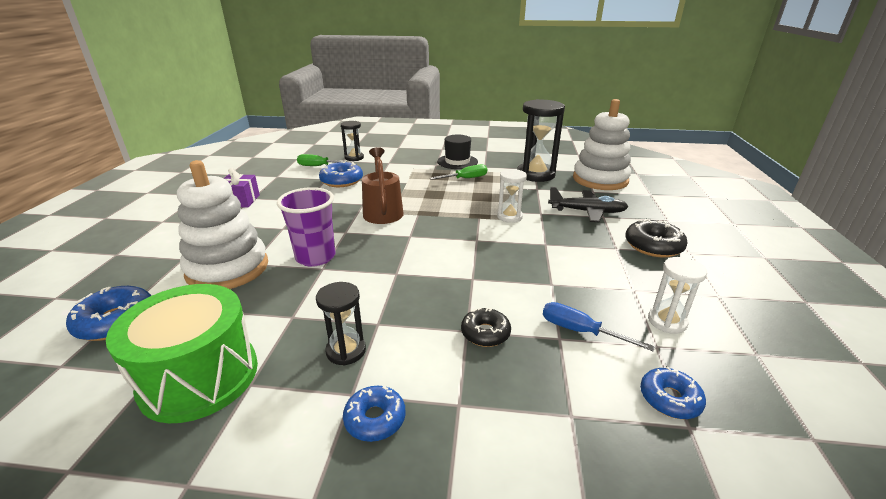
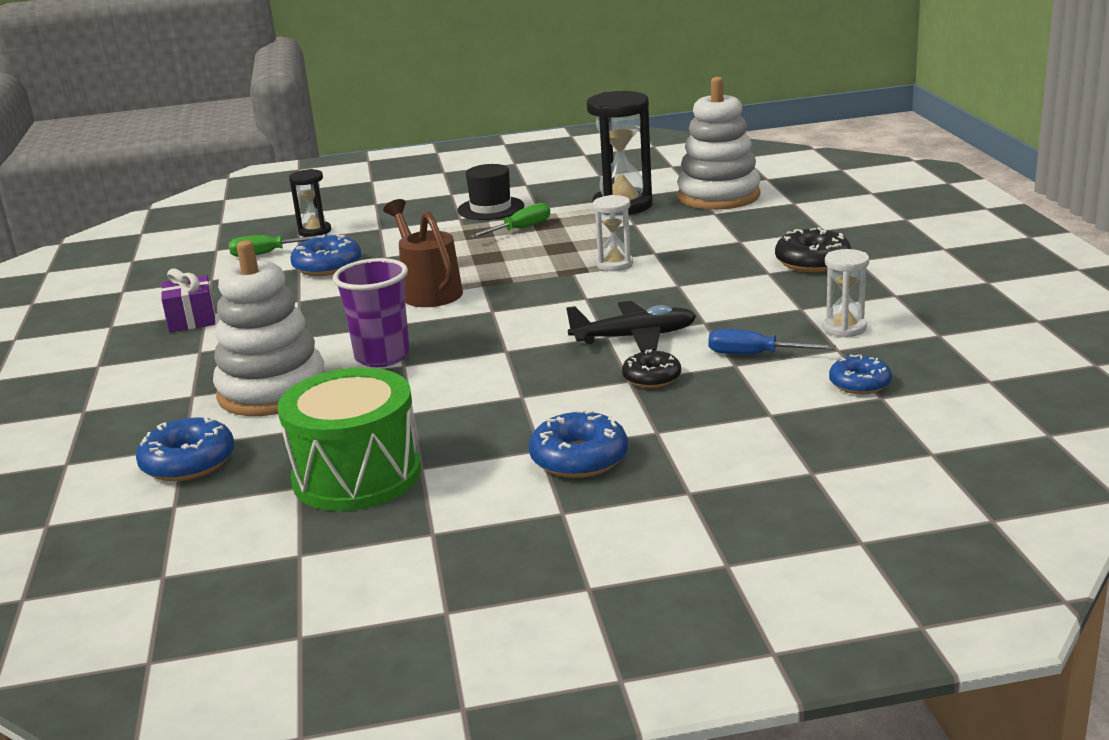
camera: 15 degrees left, 5 degrees down
(346, 351) = (505, 423): black hourglass -> none
(375, 419) = (579, 458): blue donut -> blue donut, size x1.50
(587, 212) = (717, 239): black plane -> black plane (635, 337)

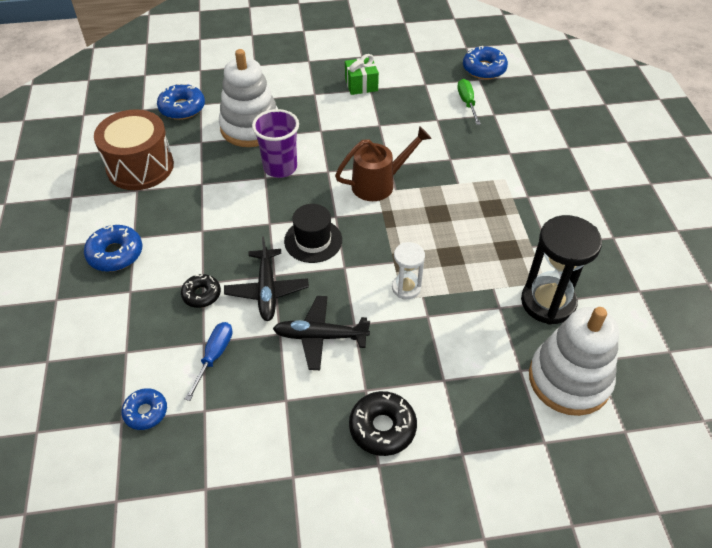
camera: 90 degrees right, 25 degrees up
(192, 320) = (361, 85): purple gift -> green gift
(315, 231) = (508, 120): black hourglass -> none
(327, 266) = (436, 132): blue donut -> blue donut (484, 69)
(357, 475) = (140, 167): green drum -> brown drum
(491, 208) = (549, 214): black hat -> black hat (313, 240)
(520, 229) = (496, 232): green screwdriver -> none
(702, 300) = (320, 336): none -> black plane
(844, 328) = (239, 423): white hourglass -> none

